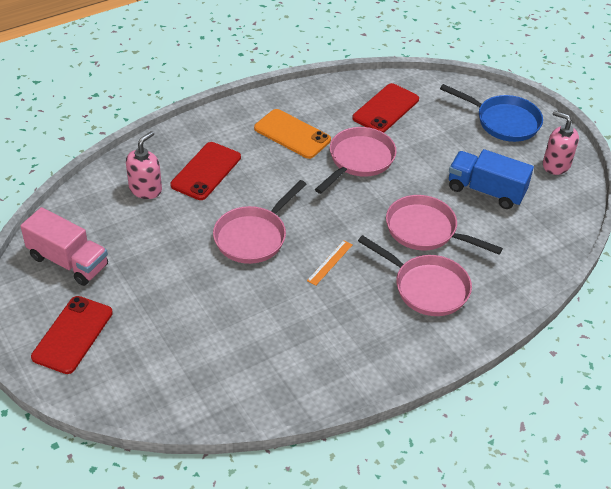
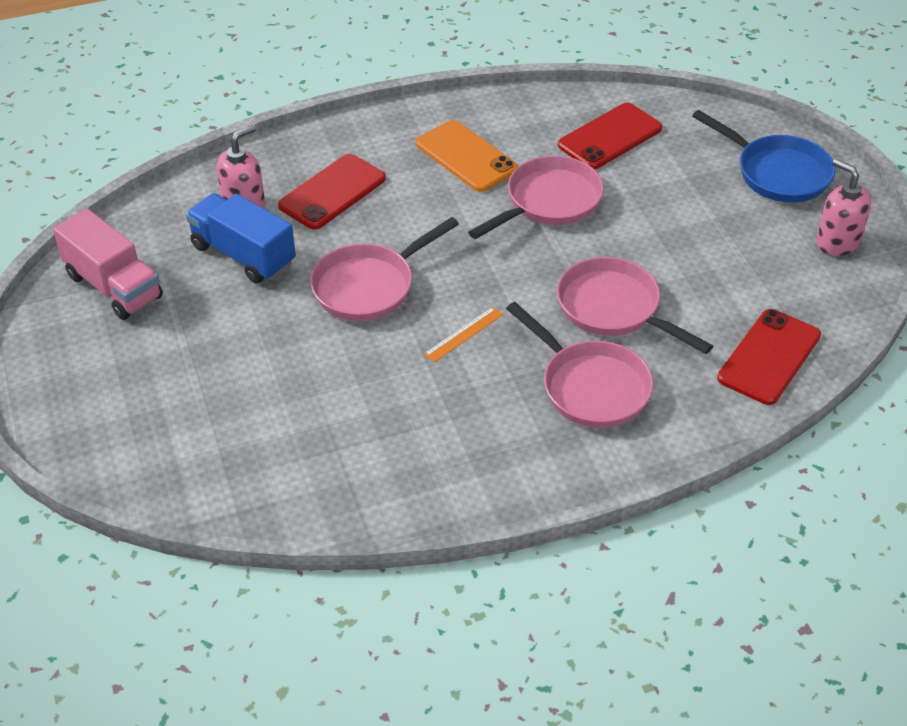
camera: 15 degrees right, 0 degrees up
(72, 335) = (89, 381): red phone -> red phone (769, 357)
(486, 191) = (720, 265): blue truck -> blue truck (243, 255)

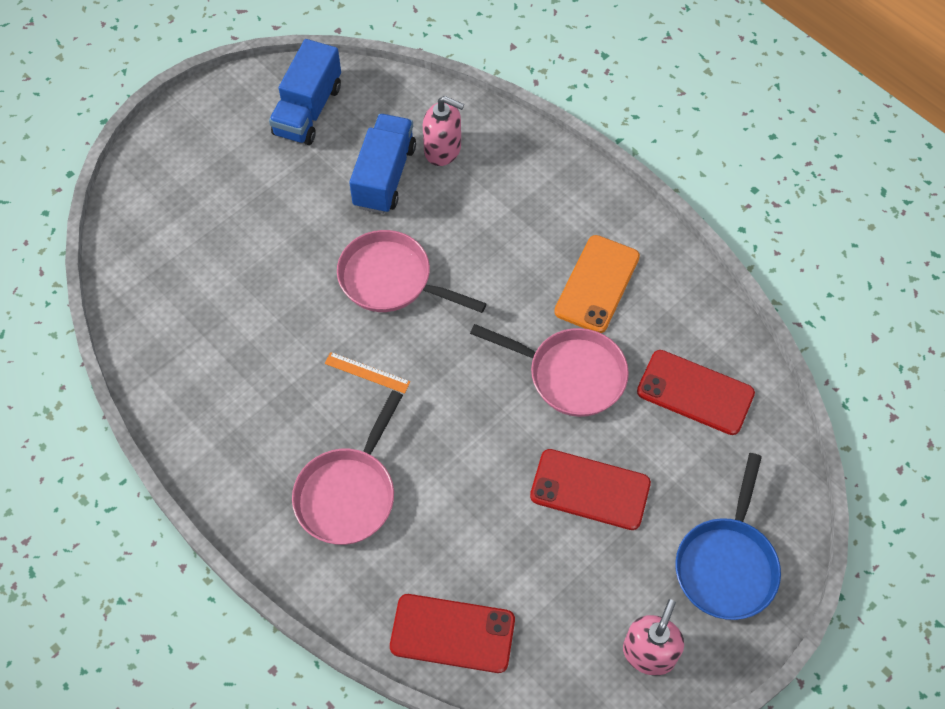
camera: 65 degrees right, 15 degrees up
(114, 286) = (308, 110): pink truck -> blue truck
(332, 192) = (493, 203): red phone -> red phone (590, 490)
(614, 309) = (454, 480): pink pan -> none

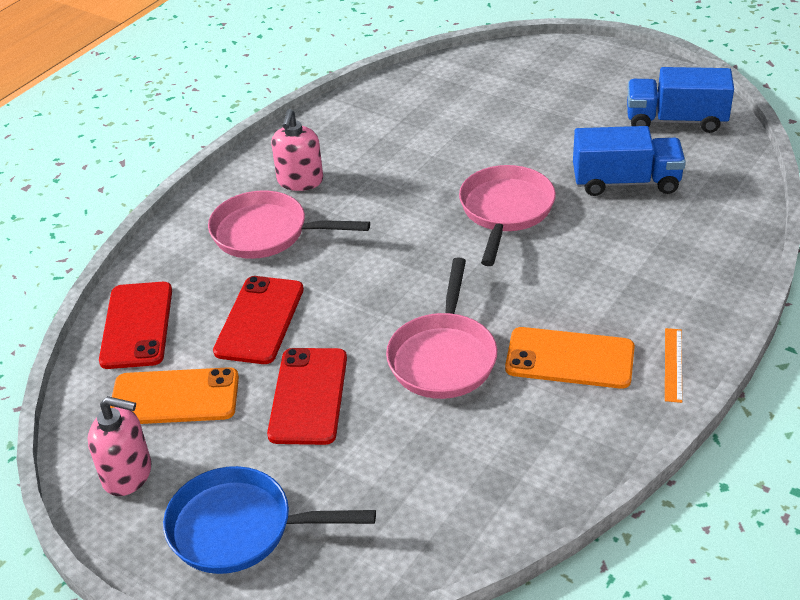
camera: 80 degrees right, 20 degrees down
(367, 373) = (395, 218): orange ruler -> orange ruler (673, 364)
(443, 150) = (683, 213): pink soap dispenser -> pink soap dispenser (300, 181)
(563, 604) = (174, 397): none -> orange phone
(695, 392) = (457, 467): red phone -> red phone (259, 320)

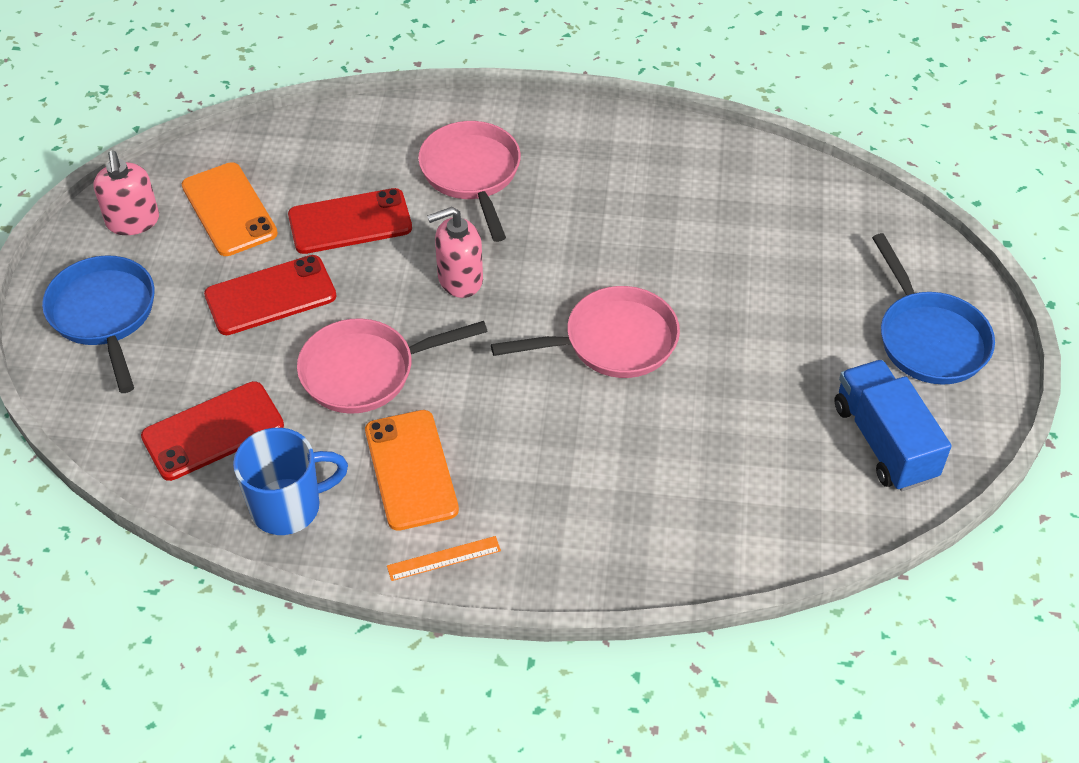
camera: 60 degrees right, 10 degrees up
(137, 325) = (303, 146): red phone -> red phone (213, 431)
(300, 181) = (565, 164): pink soap dispenser -> pink soap dispenser (459, 279)
(568, 448) = (288, 507): none -> blue mug
(597, 75) = (929, 338): none -> blue pan
(626, 182) = (729, 429): blue truck -> none

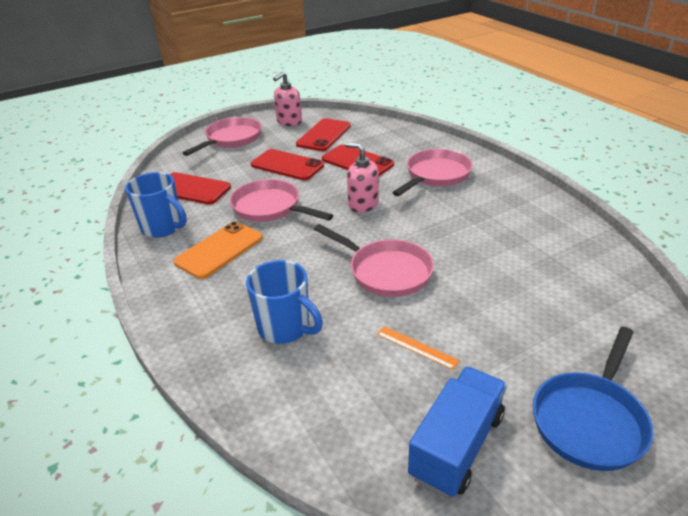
camera: 55 degrees right, 15 degrees down
(105, 315) = (231, 139): blue pan -> pink pan
(229, 209) = (324, 135): orange phone -> red phone
(444, 558) = (167, 289): orange ruler -> orange ruler (417, 347)
(625, 480) = (285, 328): none -> blue mug

